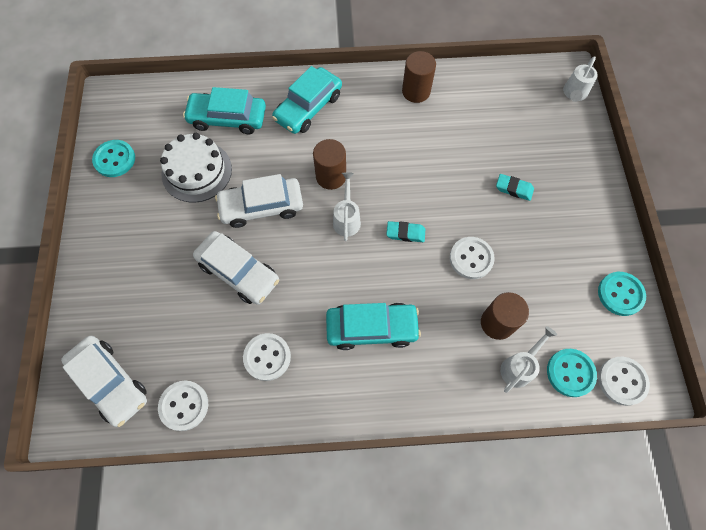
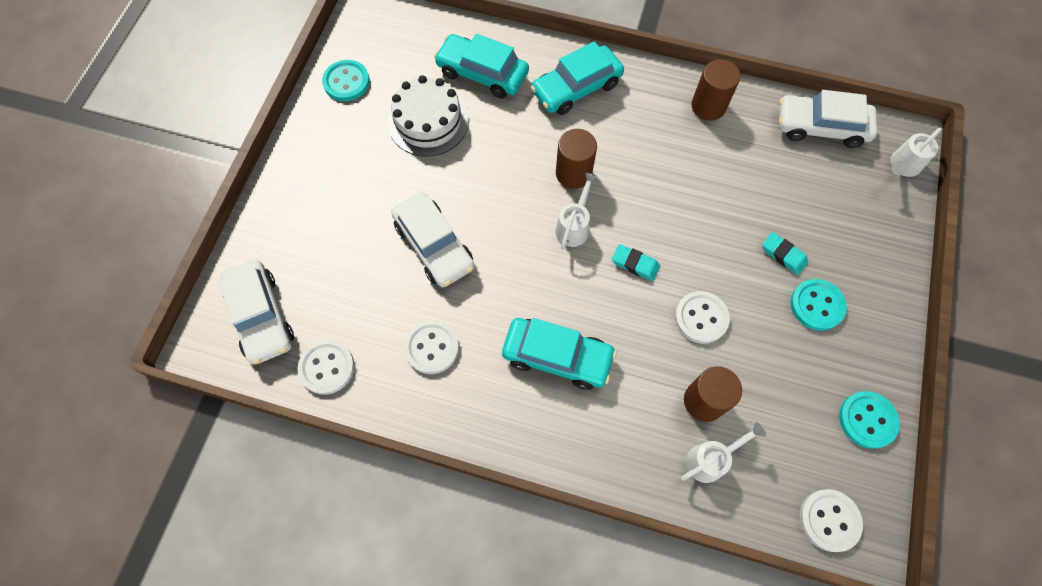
camera: 20 degrees right, 0 degrees up
(261, 207) = (484, 182): white car -> white car (821, 127)
(570, 373) = (769, 488): turquoise button -> turquoise button (817, 305)

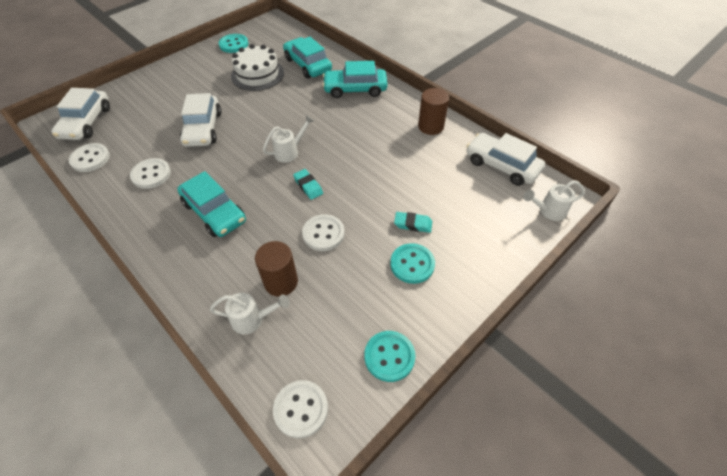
camera: 30 degrees right, 15 degrees down
(573, 173) = (314, 127): brown cylinder -> none
(783, 255) = (413, 224): turquoise eraser -> turquoise eraser turned 60 degrees counterclockwise

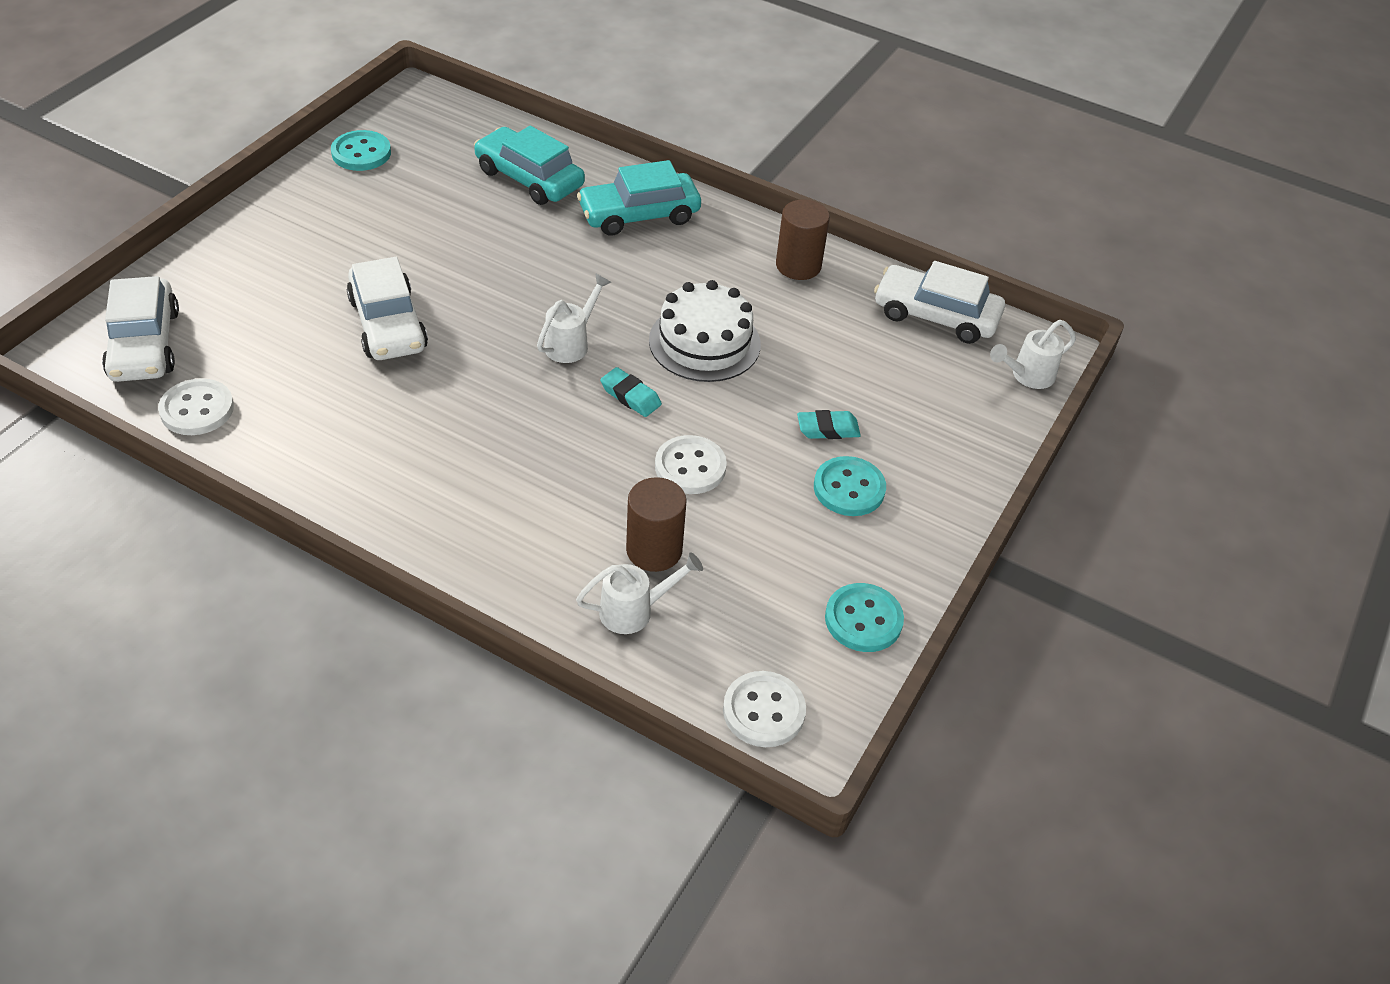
camera: 20 degrees left, 5 degrees down
(151, 174) = (334, 419): white button -> none
(214, 212) = (487, 463): turquoise car -> none
(257, 74) = (440, 208): white cake -> white cake (704, 342)

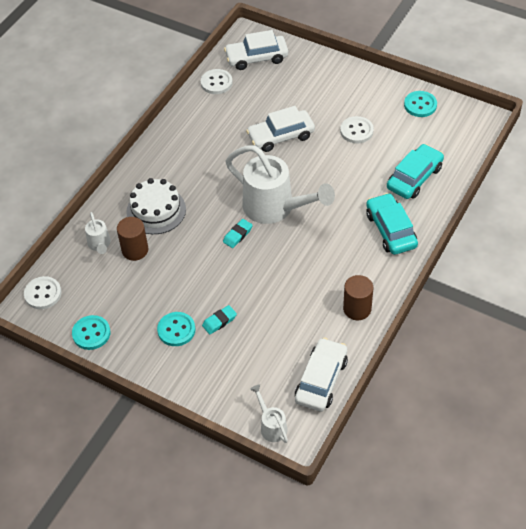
camera: 95 degrees right, 5 degrees up
(571, 343) = (275, 208): white watering can -> white watering can, size x2.18
(690, 467) = (189, 262): white button -> white button (356, 131)
(704, 342) = (282, 265): white cake -> white cake (156, 210)
(828, 429) = (219, 321): turquoise eraser -> turquoise eraser turned 60 degrees clockwise

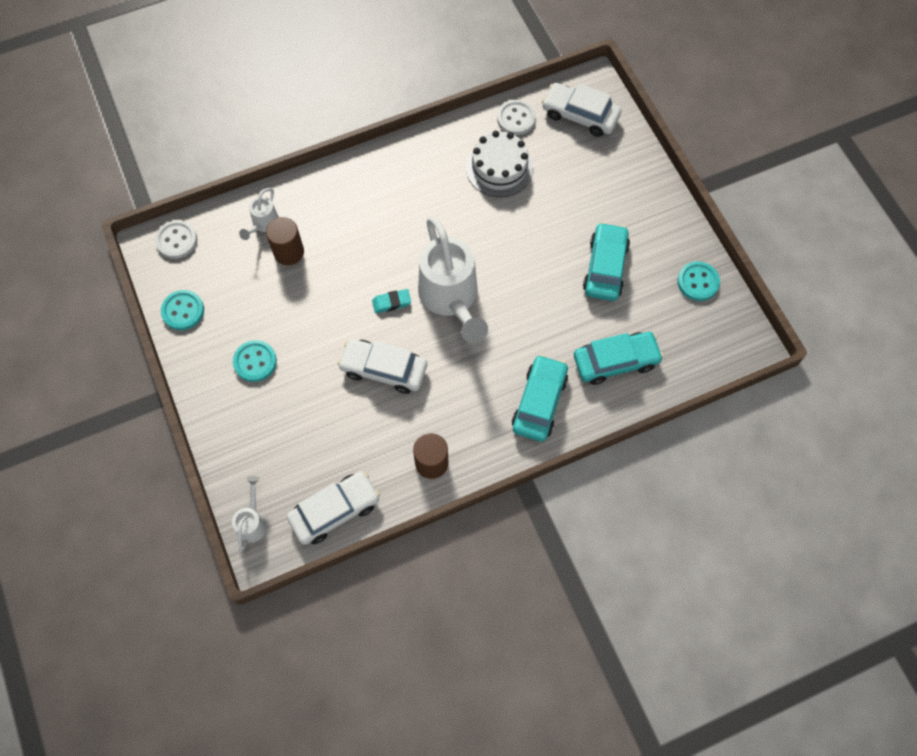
camera: 35 degrees right, 15 degrees up
(156, 210) = (341, 223): white cake -> white cake (499, 168)
(219, 321) = (298, 381): turquoise eraser -> none
(281, 136) = (525, 222): white car -> white car (384, 369)
(356, 131) = (605, 267): white button -> turquoise car

